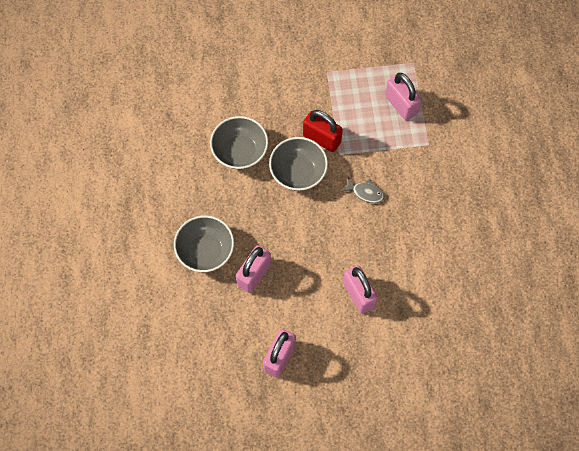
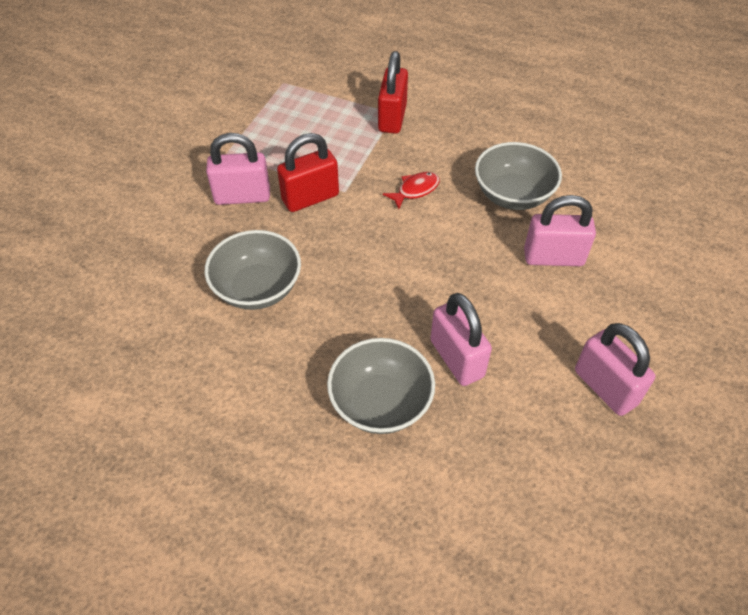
camera: 60 degrees left, 15 degrees down
(298, 172) = (338, 241): grey bowl -> grey bowl (513, 195)
(365, 192) = (415, 190): grey fish -> red fish
(401, 105) = (326, 113): pink padlock -> pink padlock (242, 196)
(422, 146) = (392, 118): none -> red padlock

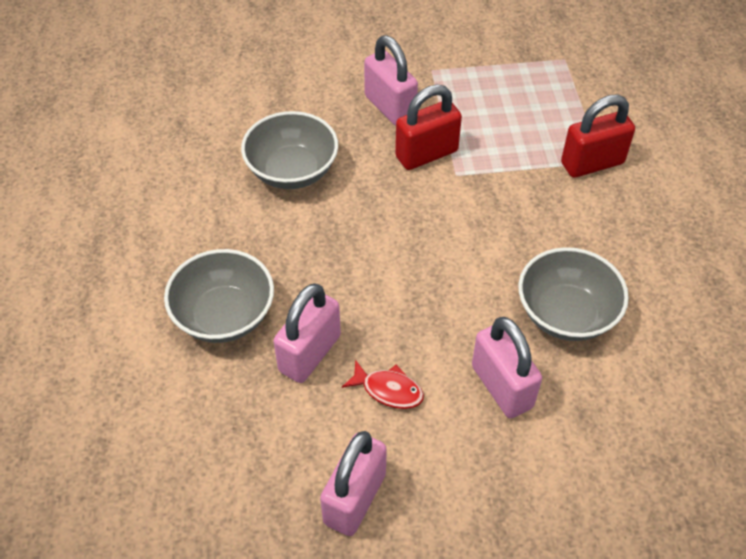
camera: 60 degrees right, 0 degrees up
(310, 198) = (426, 154): red padlock -> red padlock turned 60 degrees counterclockwise
(415, 190) = (503, 228): red fish -> red fish (388, 390)

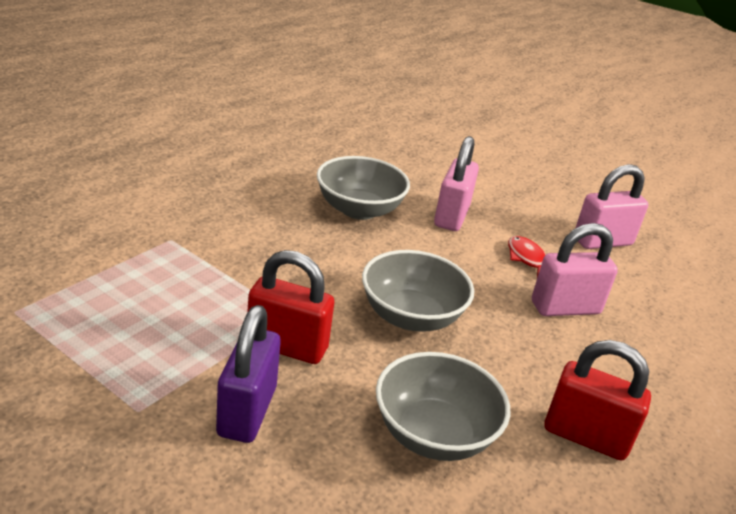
camera: 140 degrees left, 20 degrees down
(224, 316) = (618, 373): grey bowl -> grey bowl (411, 316)
(390, 107) = (247, 411): pink padlock -> purple padlock
(592, 163) = (179, 243): red padlock -> red padlock (585, 436)

